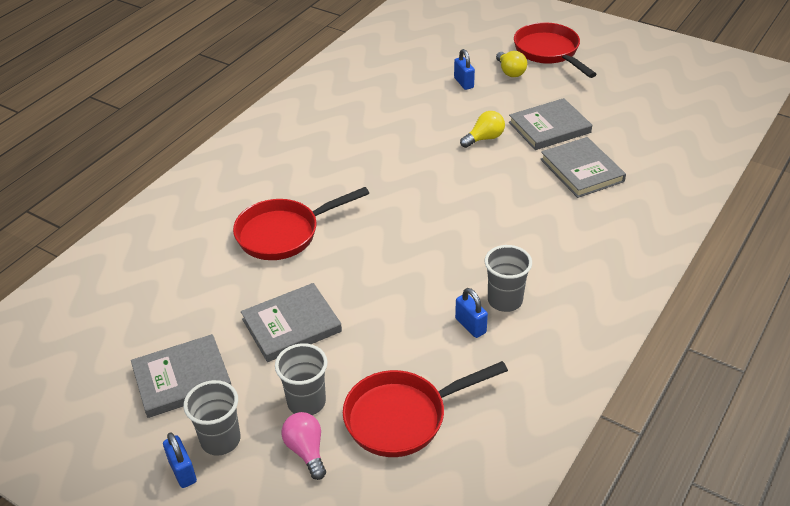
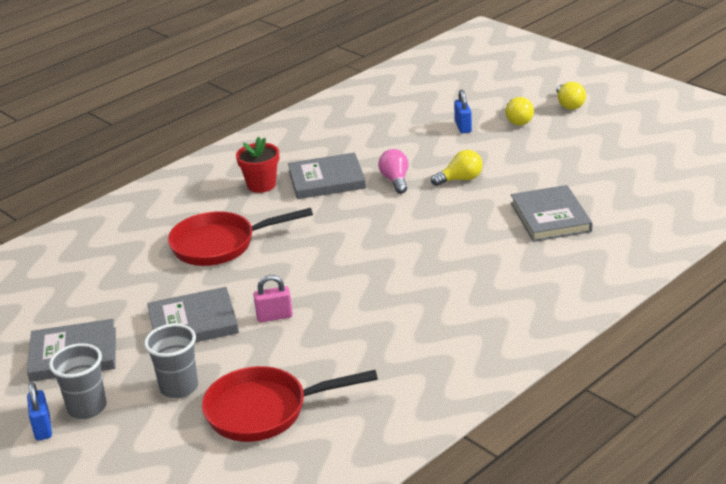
camera: 15 degrees right, 10 degrees down
(298, 163) = (261, 185): none -> red flower pot
(306, 451) = (161, 426): pink light bulb -> pink light bulb (395, 180)
(369, 308) = (274, 316): none -> pink padlock
(470, 326) = (367, 342): blue padlock -> none
(505, 300) = (412, 325): grey cup -> none
(549, 52) = (569, 105): red pan -> yellow light bulb
(549, 127) = (535, 175): grey book -> grey book (326, 180)

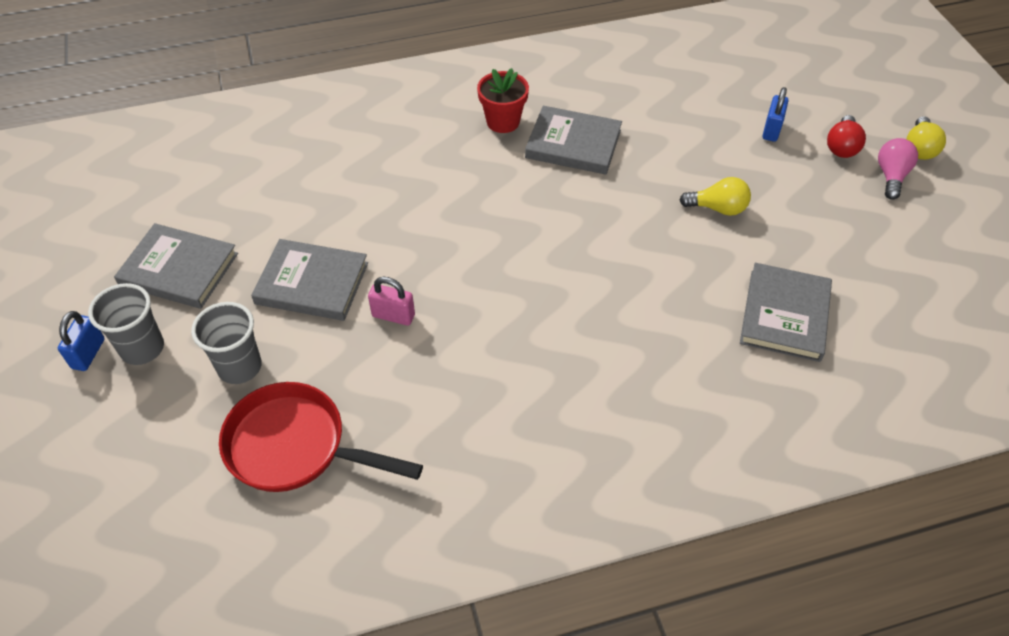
camera: 25 degrees right, 20 degrees up
(220, 245) = (408, 187): red pan -> none
(395, 180) = (645, 177): pink light bulb -> pink light bulb (891, 176)
(518, 120) = (842, 147): yellow light bulb -> red light bulb

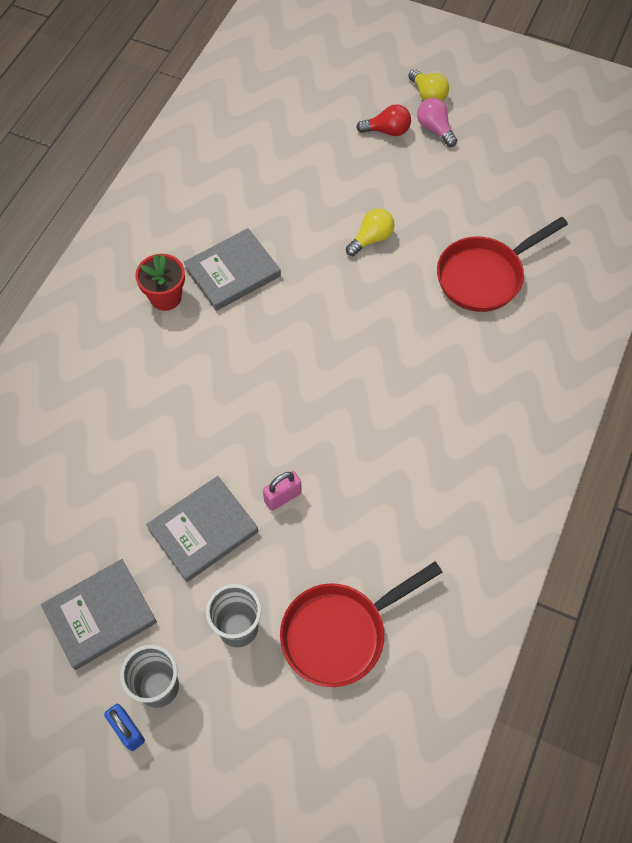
camera: 50 degrees left, 10 degrees up
(771, 130) = (336, 153): blue padlock -> none
(785, 315) = (485, 276): grey book -> red pan
(842, 147) = (387, 131): red light bulb -> red light bulb turned 60 degrees counterclockwise

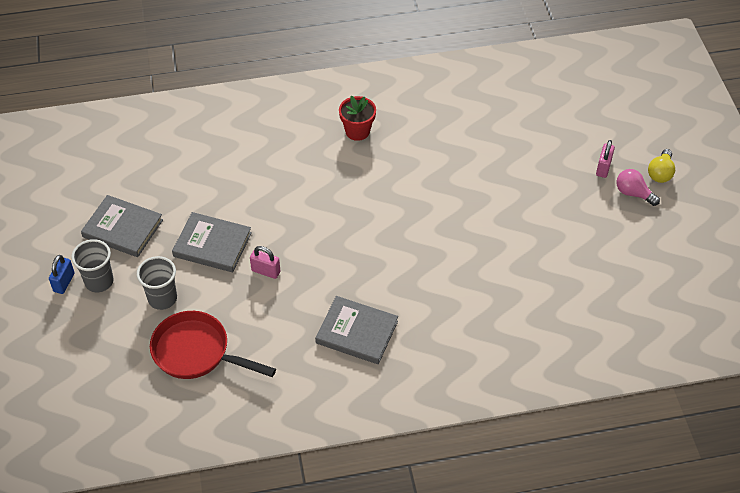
camera: 55 degrees right, 10 degrees down
(232, 272) = (406, 153): grey book -> grey book (357, 332)
(371, 239) = (502, 209): yellow light bulb -> none
(387, 131) = (603, 168): red light bulb -> pink padlock
(435, 129) = (633, 193): pink light bulb -> pink light bulb turned 75 degrees counterclockwise
(485, 276) = (531, 290): red pan -> none

